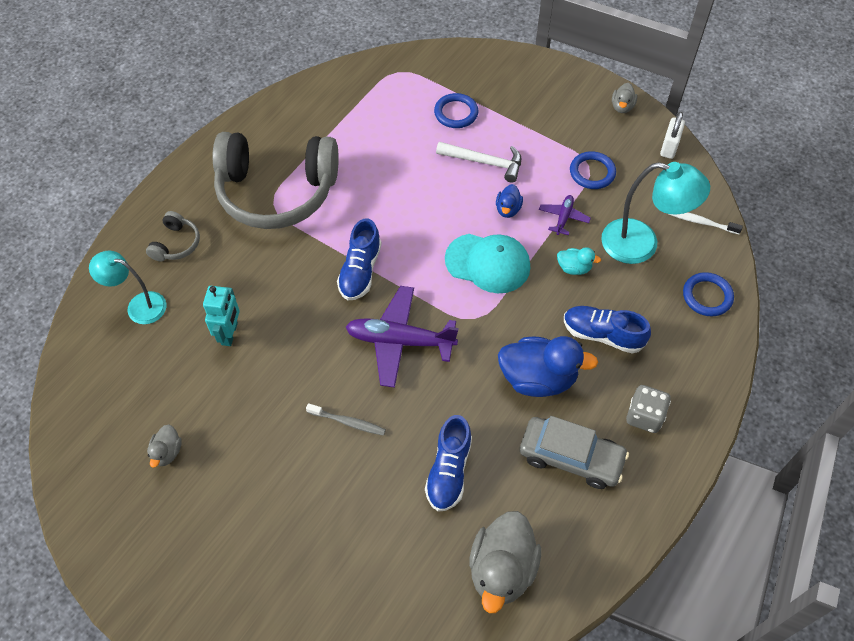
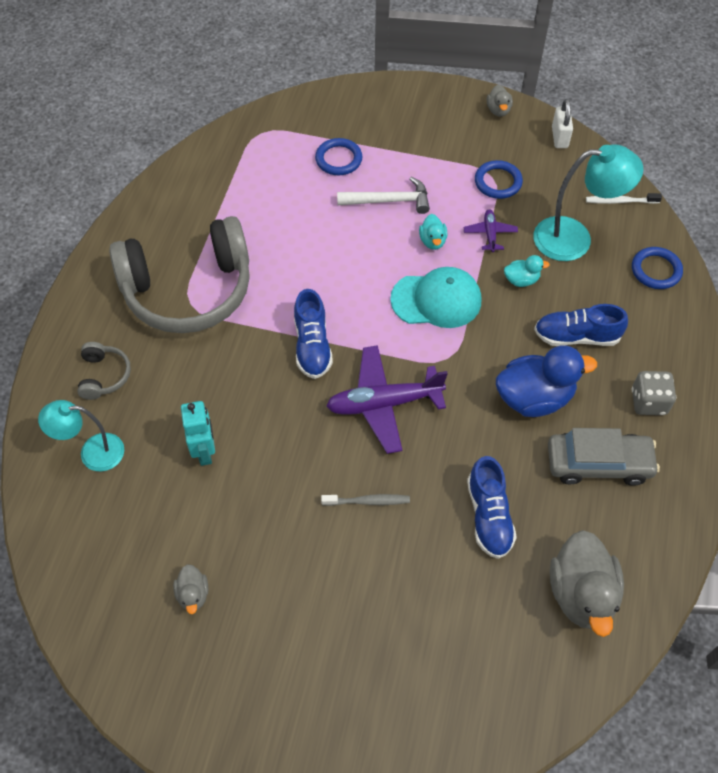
camera: 20 degrees left, 0 degrees up
(508, 209) = (432, 241): blue duck -> turquoise duck

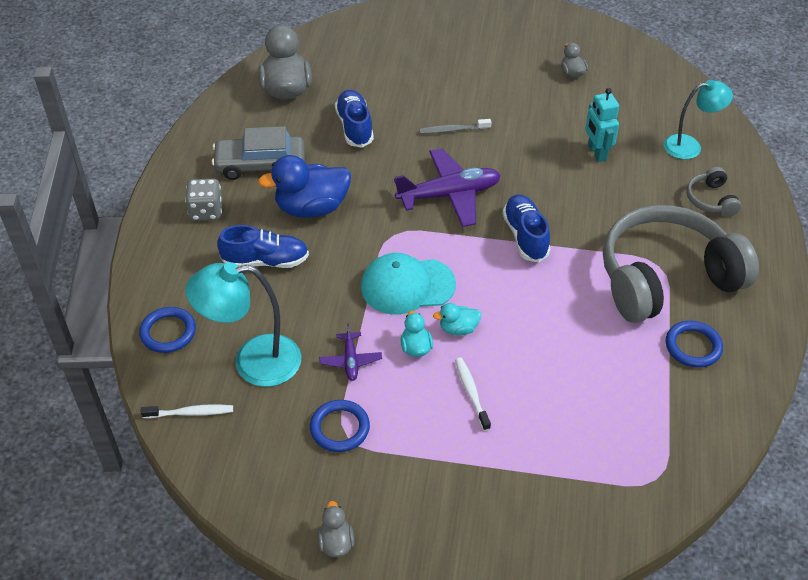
camera: 175 degrees right, 10 degrees down
(338, 159) = (544, 446): blue ring -> blue ring (693, 346)
(389, 201) = (471, 393): white hammer -> white toothbrush
(521, 280) = (317, 312): turquoise duck -> turquoise duck (458, 329)
(559, 137) = (254, 502): white padlock -> none

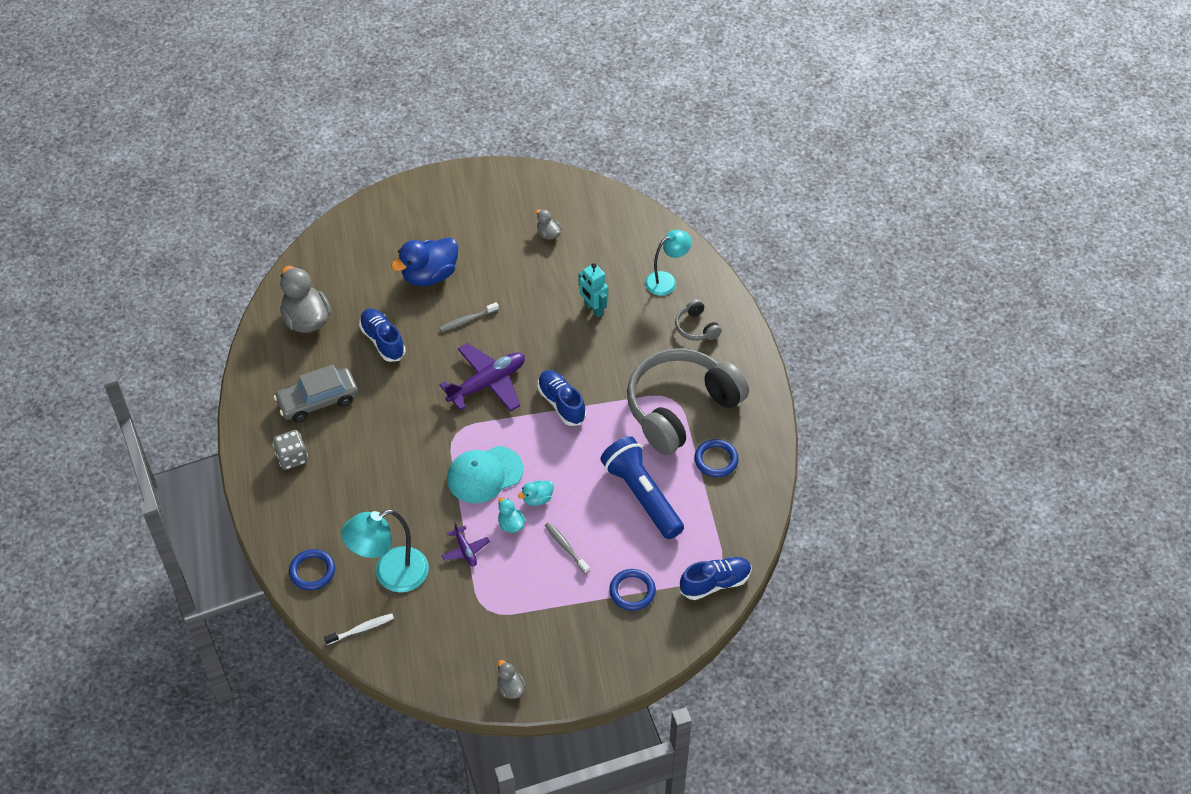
camera: 20 degrees left, 5 degrees up
(265, 261) = (362, 487): blue shoe -> blue shoe (715, 583)
(312, 208) = (379, 428): blue duck -> blue duck (429, 275)
(340, 428) = (479, 605): blue ring -> blue ring (632, 591)
(471, 393) = (566, 547): white toothbrush -> grey toothbrush
(587, 361) = (642, 495): none -> blue flashlight

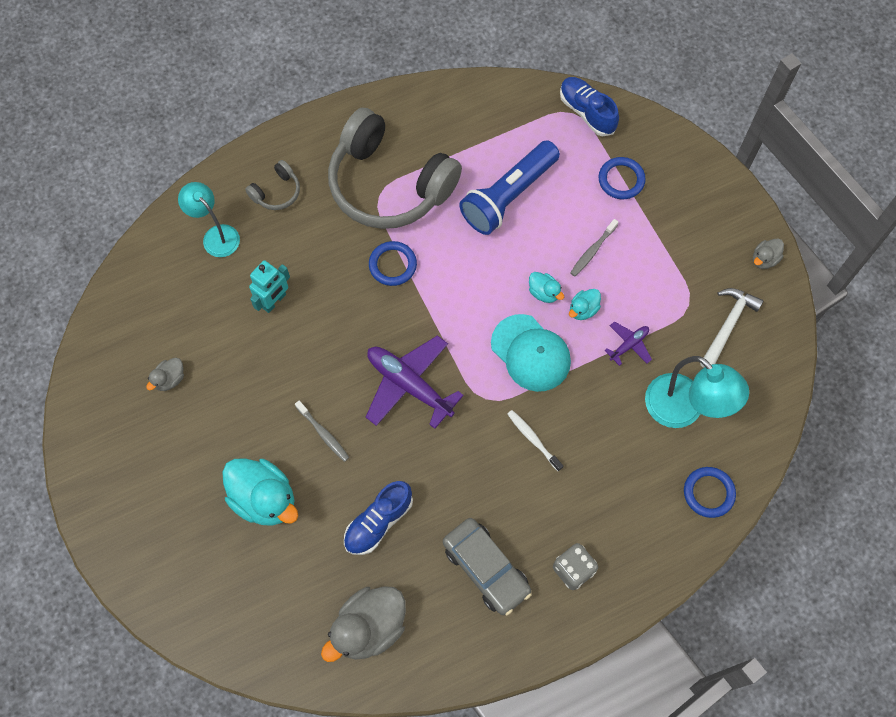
camera: 105 degrees left, 15 degrees up
(361, 629) = (756, 418): white toothbrush -> white toothbrush (533, 439)
(429, 275) = (264, 499): blue duck -> turquoise duck
(455, 635) = (728, 325): none -> white hammer
(561, 403) = (415, 301): blue shoe -> none
(716, 460) = (444, 139): blue ring -> blue ring (392, 265)

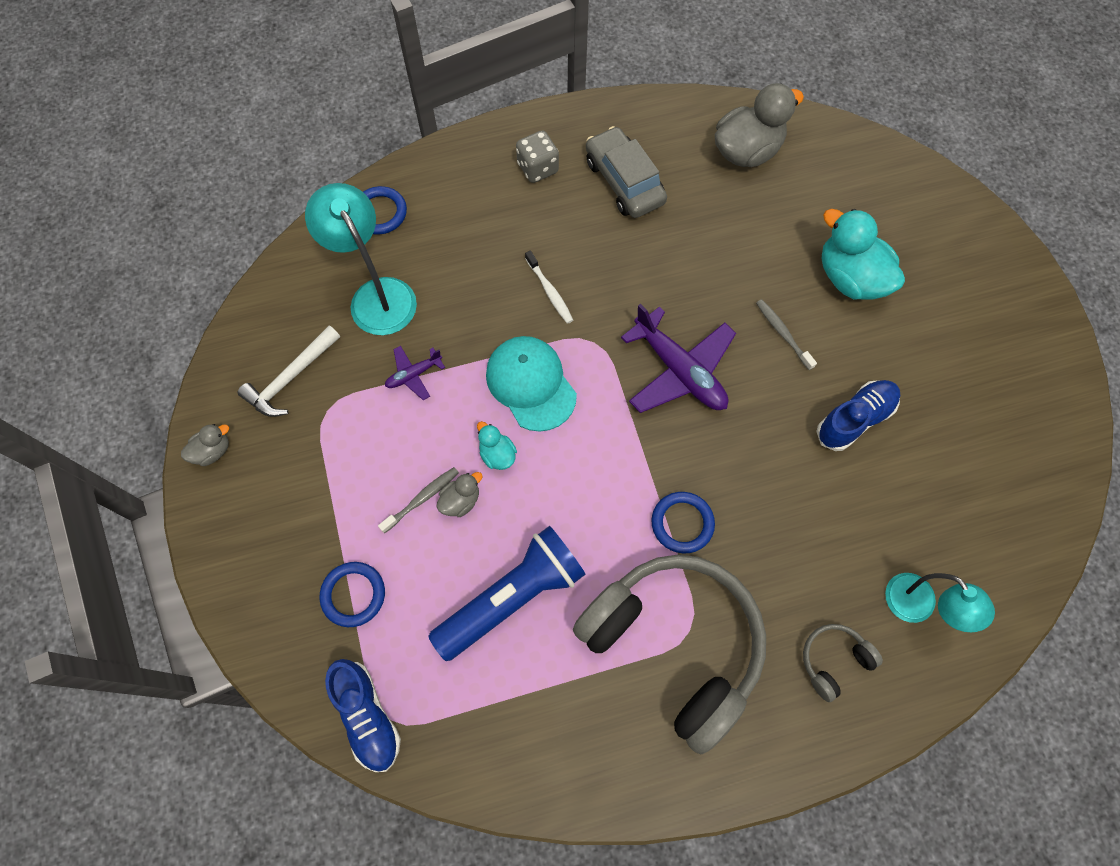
camera: 170 degrees left, 0 degrees up
(170, 379) = (965, 423): grey duck -> grey duck (460, 500)
(274, 301) = (838, 500): turquoise robot -> none
(378, 522) = (729, 238): blue shoe -> blue shoe (854, 419)
(583, 310) = (455, 425): turquoise duck -> none

